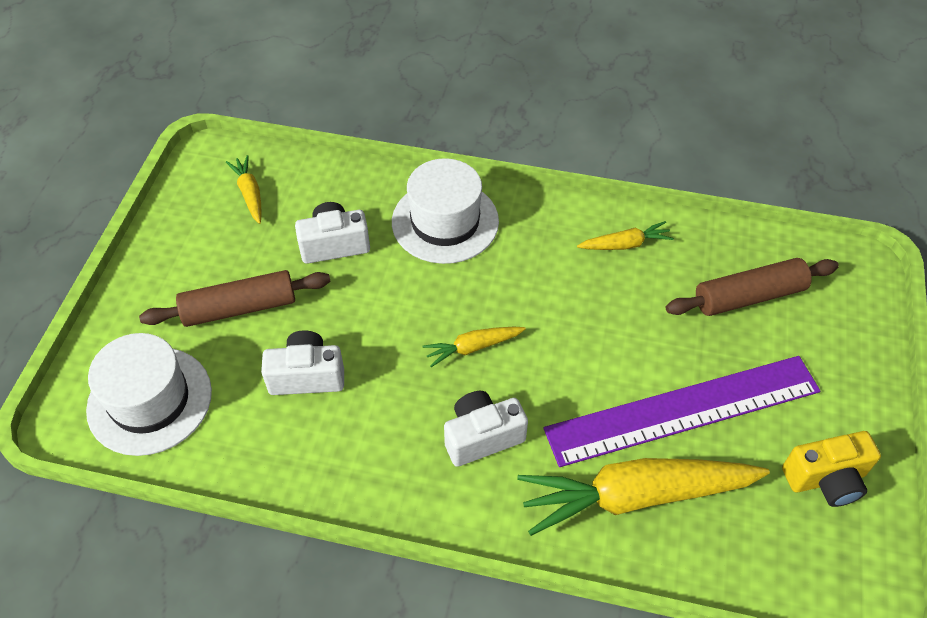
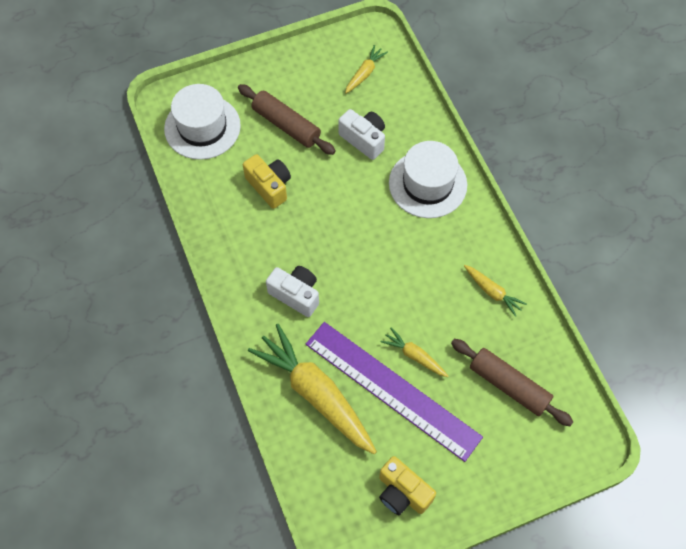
camera: 55 degrees right, 10 degrees up
(307, 376) = (269, 186): white camera -> yellow camera
(472, 347) = (349, 254): yellow carrot -> yellow carrot (414, 356)

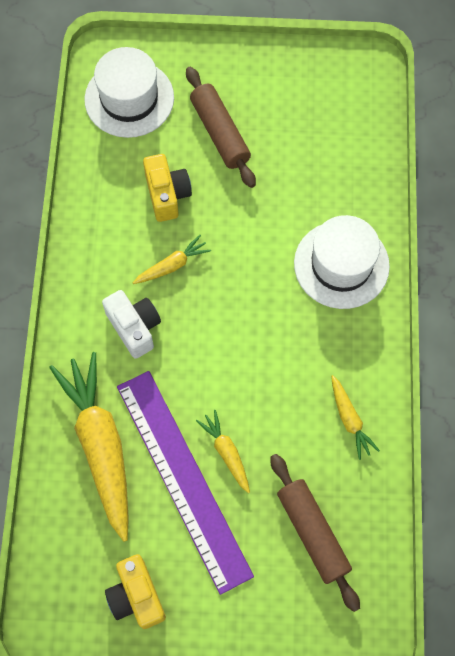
camera: 25 degrees right, 5 degrees up
(364, 139) = (296, 184): white camera -> none
(365, 73) = (336, 107): yellow carrot -> yellow carrot (172, 265)

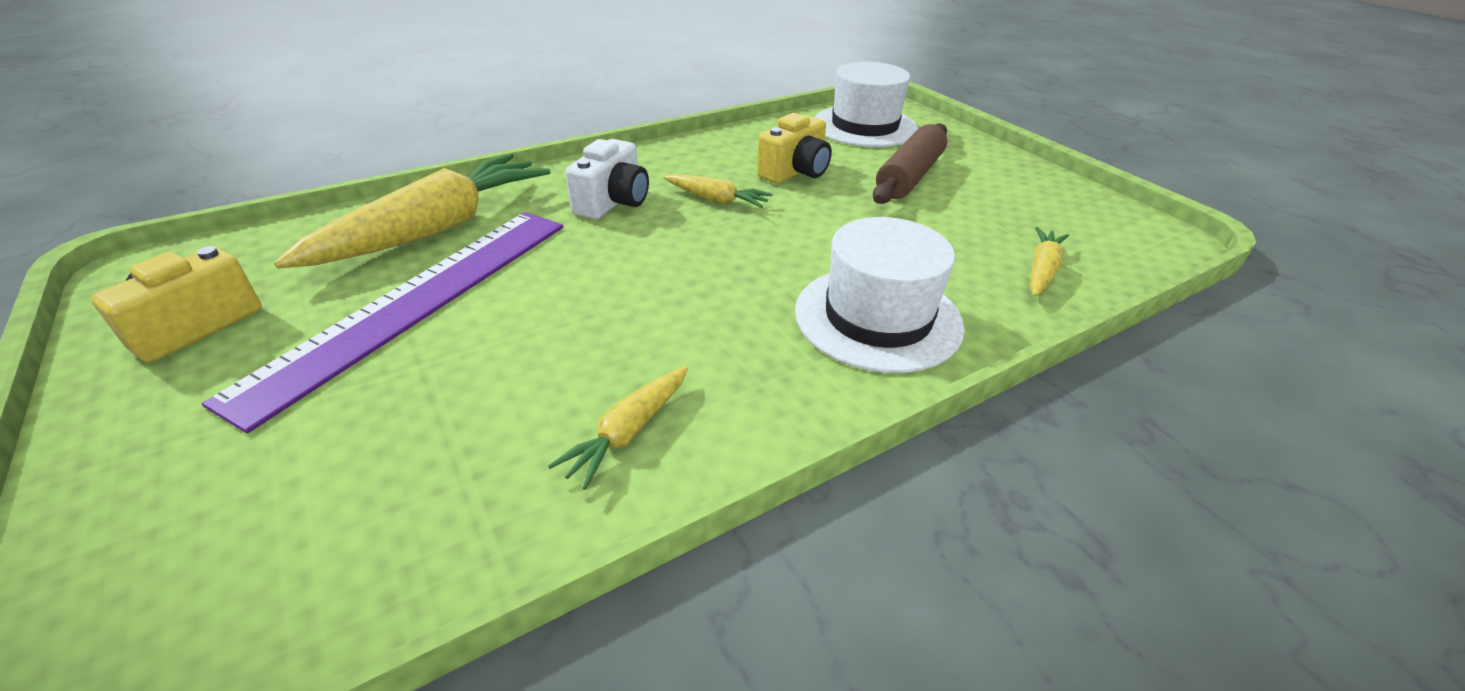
camera: 55 degrees right, 30 degrees down
(226, 452) = (481, 323): yellow carrot -> yellow carrot (1042, 270)
(313, 533) = (364, 477): brown rolling pin -> none

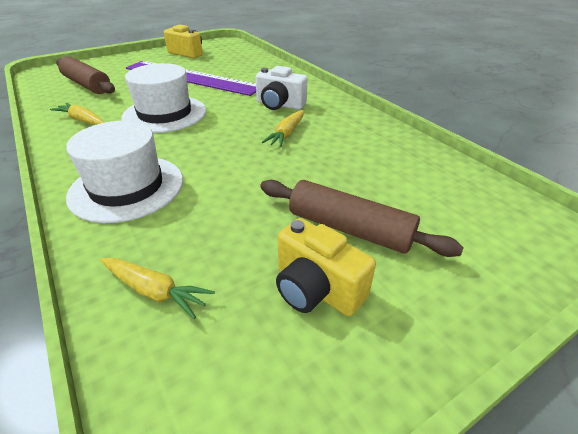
camera: 90 degrees right, 0 degrees up
(355, 494) = (87, 85): none -> brown rolling pin
(436, 228) = (250, 73): yellow carrot -> none
(795, 172) = (340, 164): yellow camera -> yellow camera (316, 289)
(864, 126) = (475, 211): white hat -> white hat (165, 114)

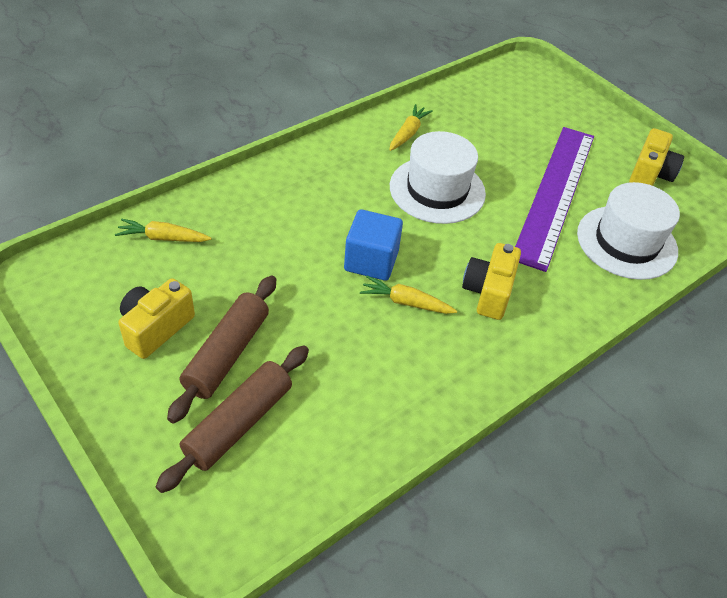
camera: 80 degrees right, 10 degrees up
(87, 85) = (500, 111): brown rolling pin -> brown rolling pin (239, 423)
(127, 187) = (287, 194): white hat -> white hat (626, 242)
(155, 291) = (163, 238): yellow carrot -> yellow carrot turned 75 degrees clockwise
(238, 146) = (371, 261): none -> blue cube
(279, 105) = (488, 292): white camera -> yellow camera

